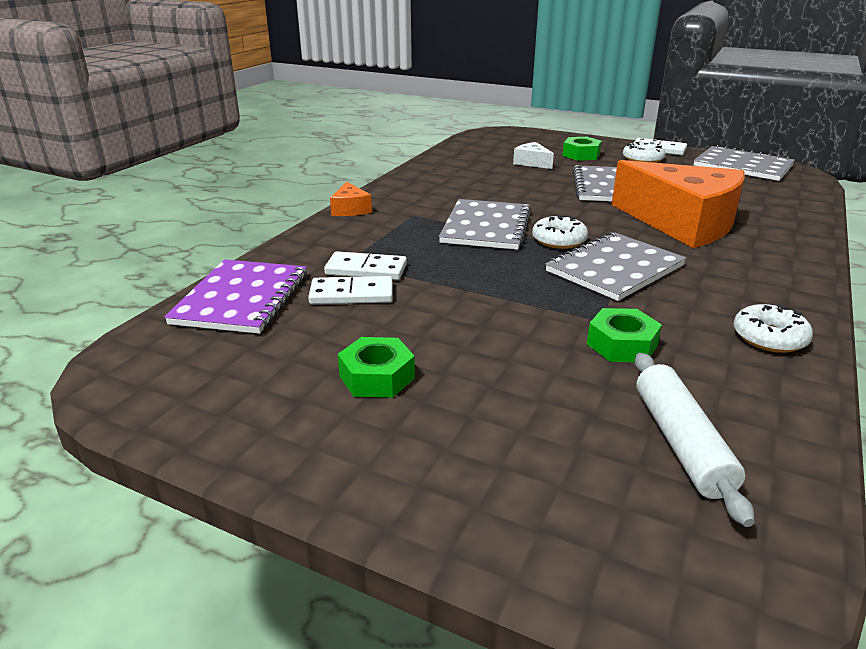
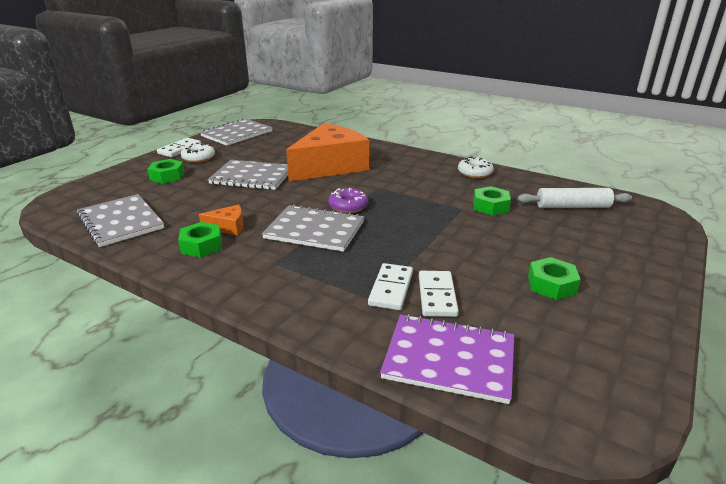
camera: 85 degrees left, 0 degrees up
(350, 209) = (242, 299): orange cheese -> orange cheese (228, 227)
(438, 185) = (202, 245): none -> green nut
(532, 163) = (171, 197): white cheese -> none
(559, 240) = (348, 206): white donut -> purple donut
(614, 268) = (395, 195): grey notebook -> grey notebook (120, 222)

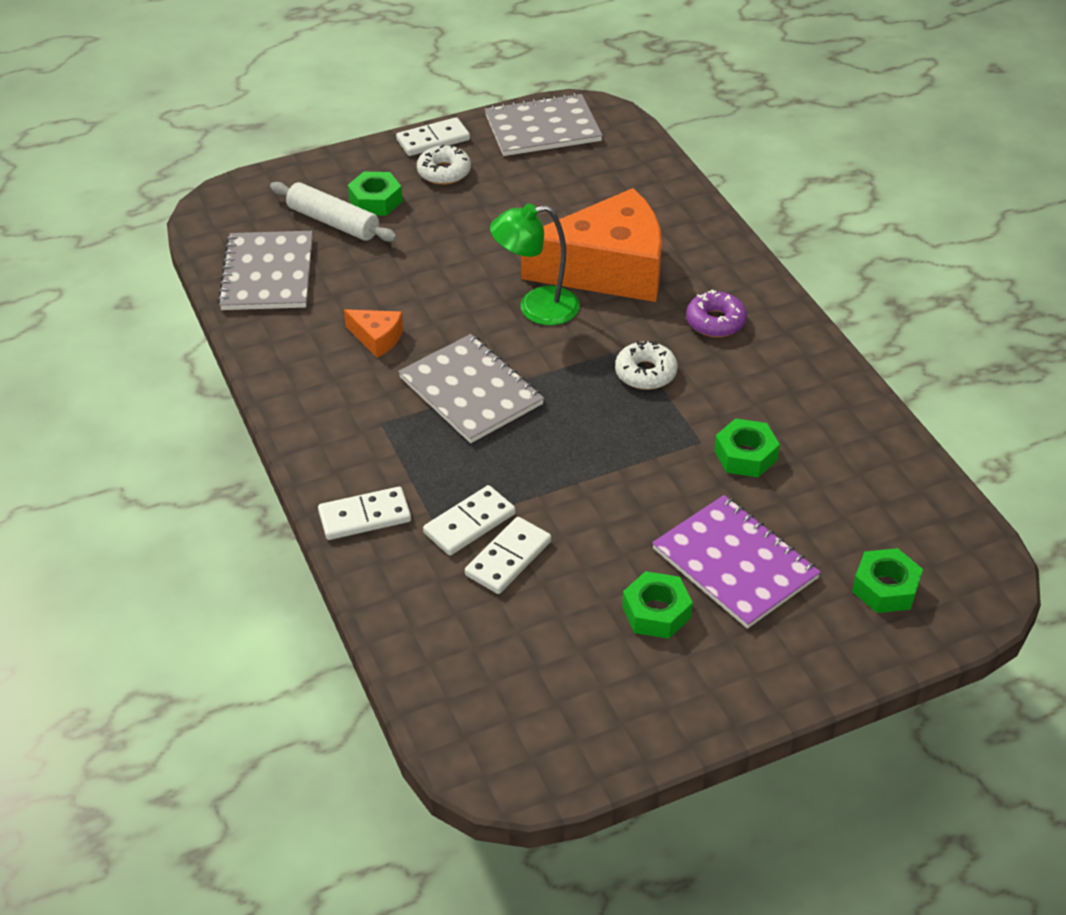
camera: 35 degrees right, 15 degrees up
(202, 245) = (326, 357): green nut -> green nut (885, 588)
(252, 177) = (481, 248): grey notebook -> none
(310, 189) = (536, 308): none -> green lamp
(317, 314) = (365, 517): none -> white domino
(348, 206) = (552, 366): purple donut -> purple donut (715, 322)
(449, 359) = (437, 635): purple notebook -> purple notebook (735, 563)
(475, 173) = (810, 377): white donut -> white donut (645, 373)
(572, 206) = (867, 512): white rolling pin -> white rolling pin (333, 222)

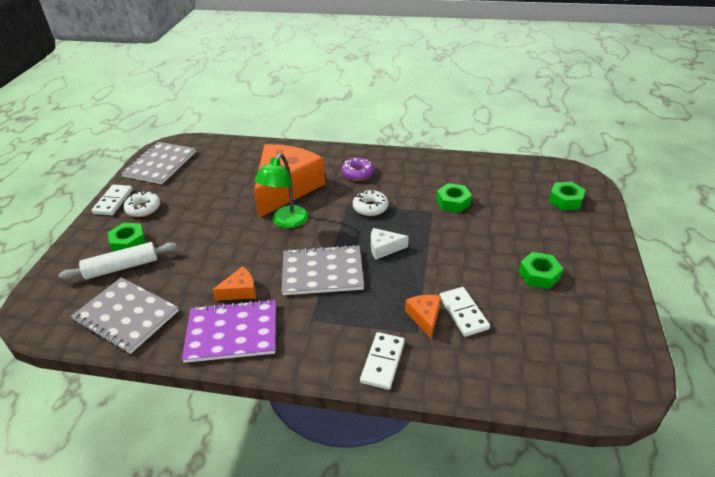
camera: 55 degrees left, 5 degrees down
(469, 523) = (425, 317): white domino -> orange cheese
(569, 427) = (384, 248): none -> white cheese
(735, 563) = (522, 235): purple notebook -> purple notebook (232, 332)

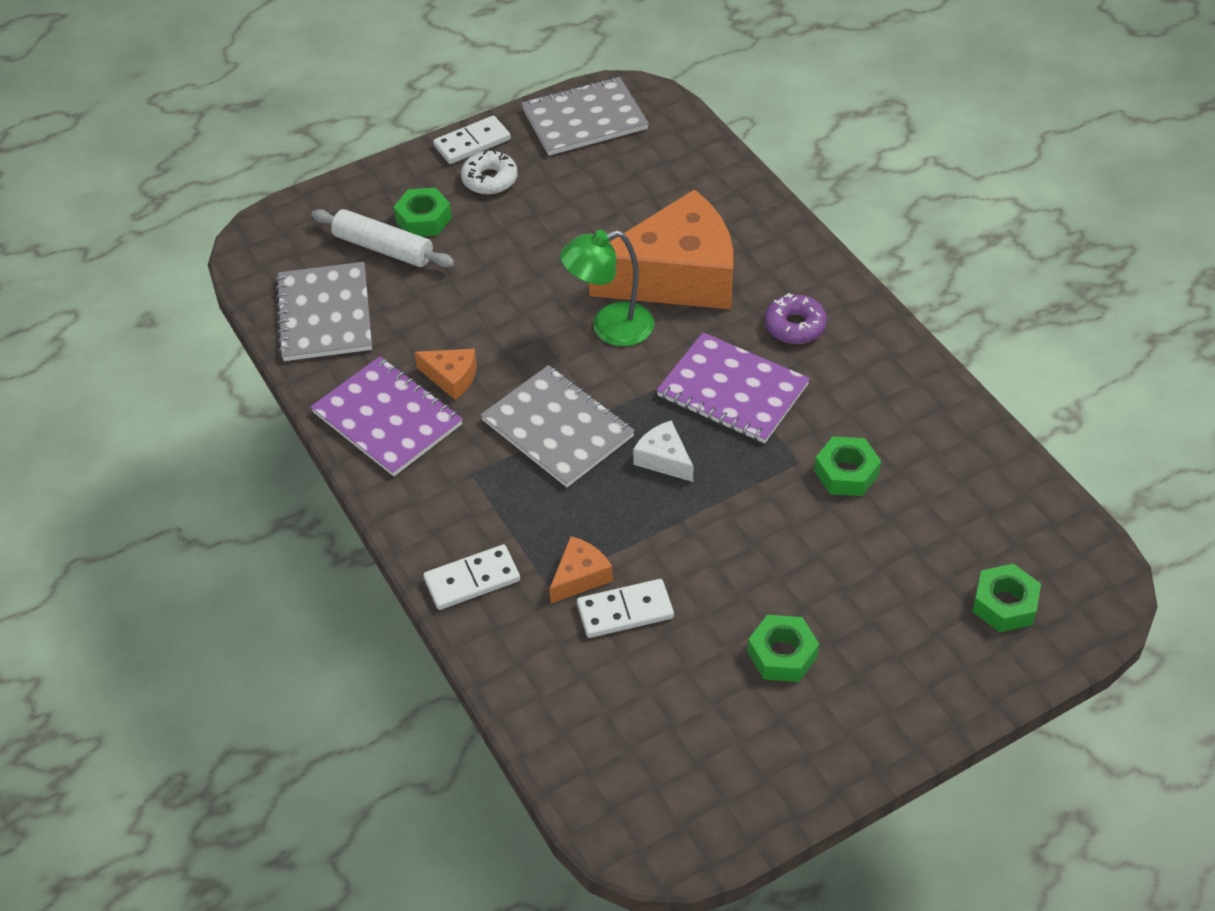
camera: 50 degrees right, 10 degrees up
(370, 207) = (732, 391): white donut -> purple notebook
(463, 313) = (625, 611): white domino -> white domino turned 45 degrees clockwise

